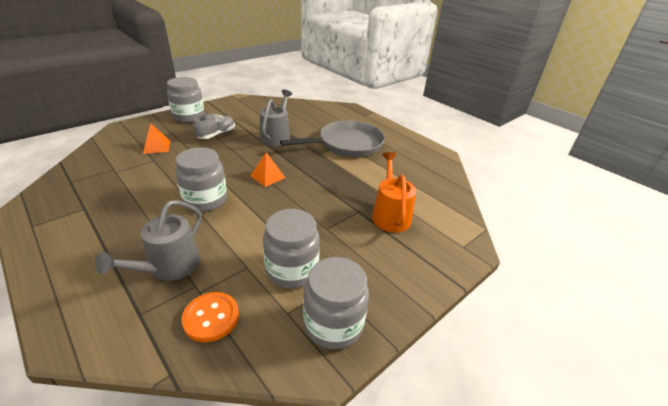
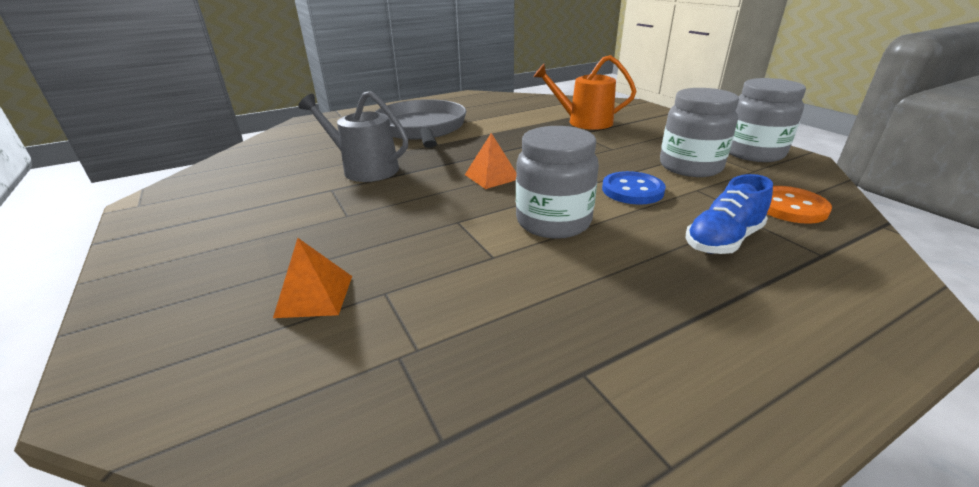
camera: 75 degrees left, 5 degrees down
(169, 267) = (723, 240): grey watering can -> blue shoe
(189, 117) = (174, 261): grey jar -> none
(216, 134) = (311, 221): grey shoe -> none
(246, 233) = (632, 190): none -> blue button

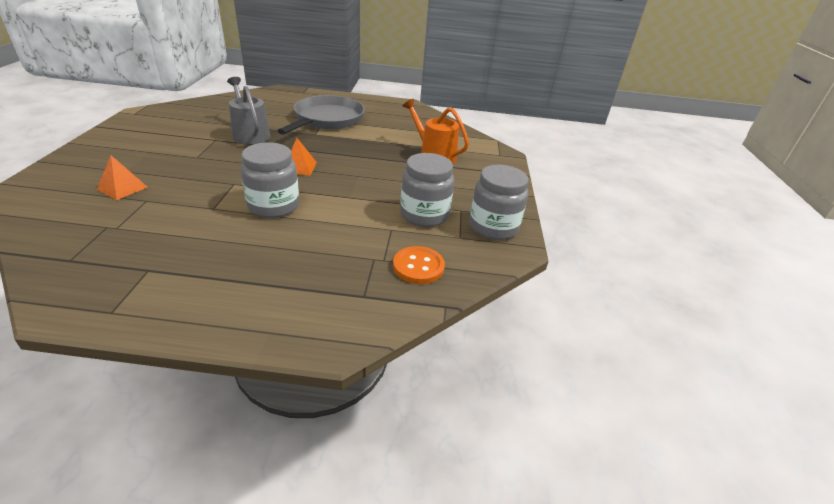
camera: 30 degrees right, 5 degrees up
(632, 190) = (353, 211): blue button -> none
(723, 240) = (331, 260): blue shoe -> none

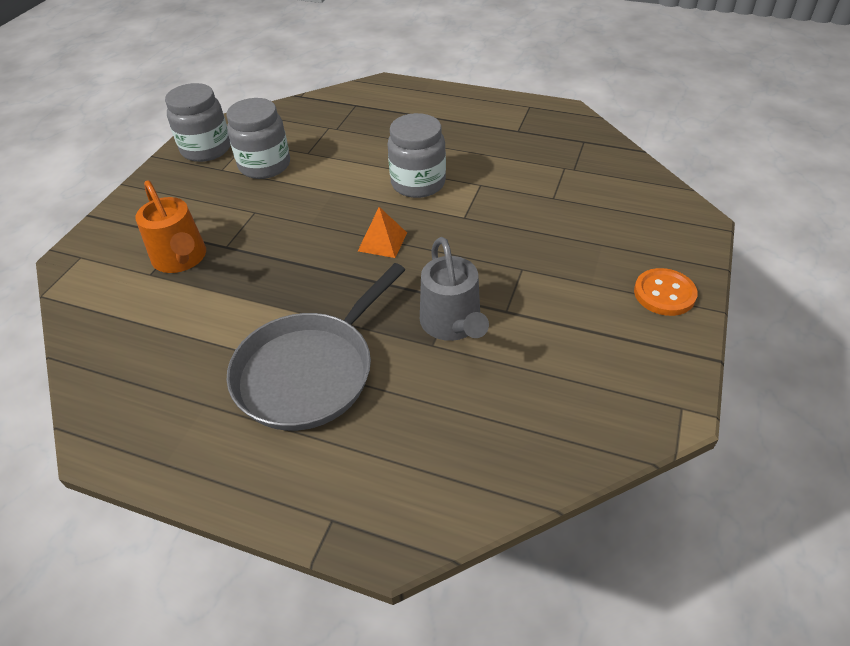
camera: 160 degrees left, 10 degrees up
(122, 188) = (588, 216): orange pyramid -> none
(418, 267) = (303, 120): orange button -> orange button (664, 294)

